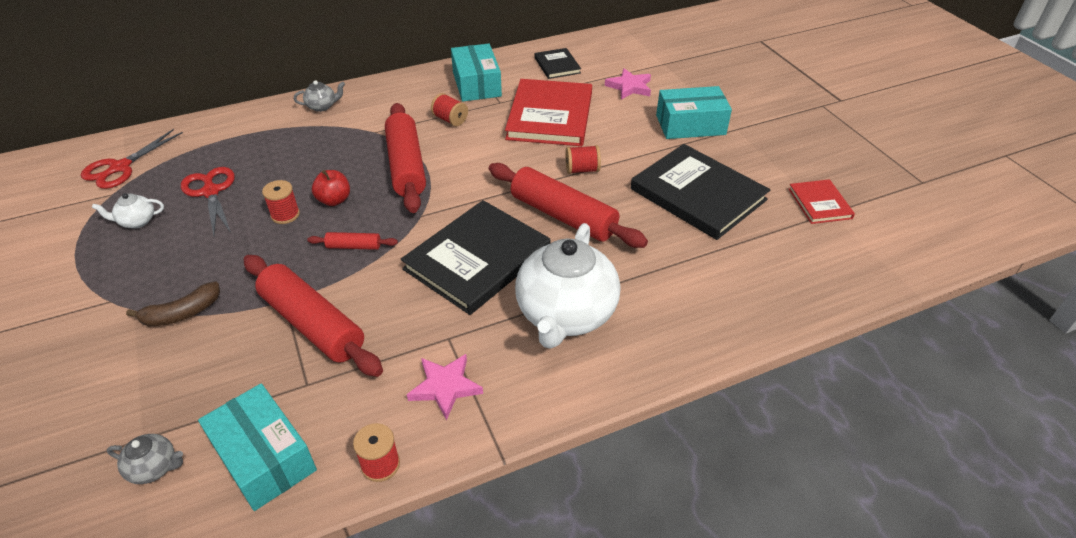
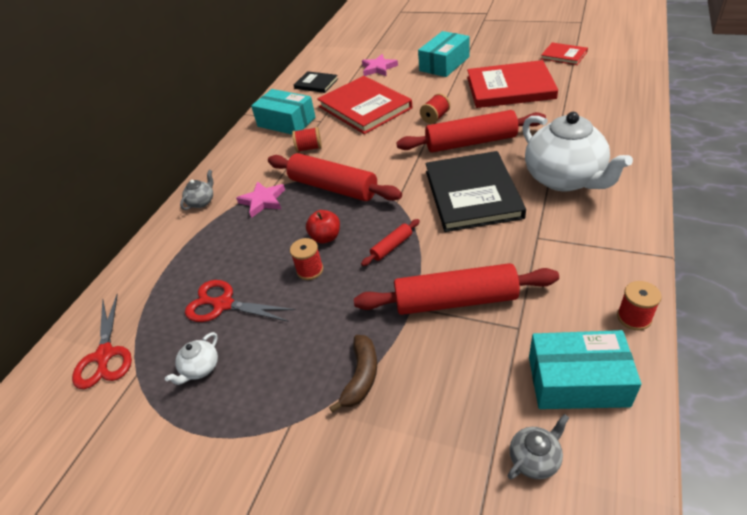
camera: 40 degrees left, 0 degrees up
(445, 387) = (584, 257): pink star -> pink star (263, 201)
(698, 194) = (510, 88): black book -> red book

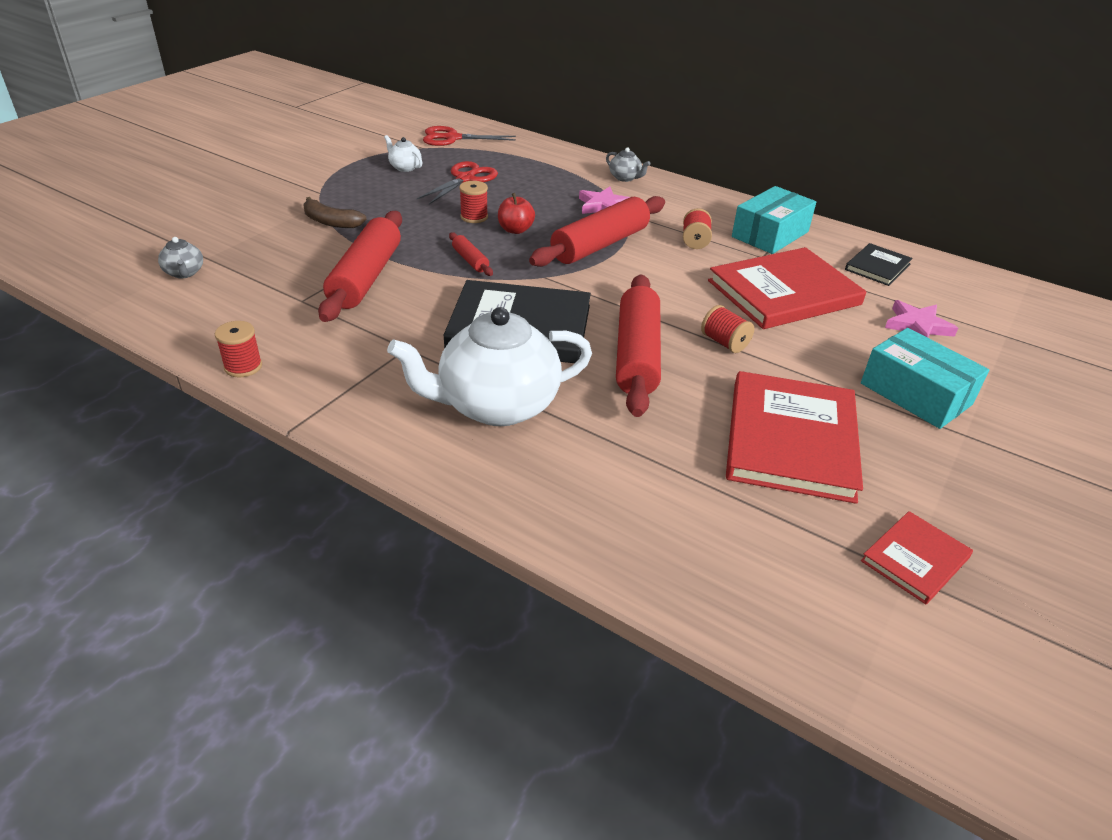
camera: 95 degrees right, 5 degrees down
(577, 381) = (219, 311): turquoise box -> none

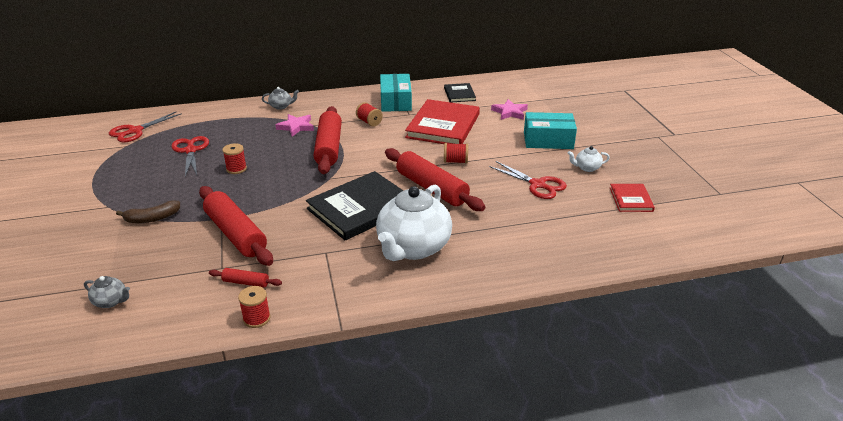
camera: 45 degrees left, 5 degrees down
(405, 167) = (137, 163): white teapot -> white teapot (587, 168)
(470, 260) = (277, 192): red rolling pin -> red rolling pin (246, 282)
(515, 230) = (272, 163): red apple -> none
(790, 440) = (537, 185): red book -> red scissors

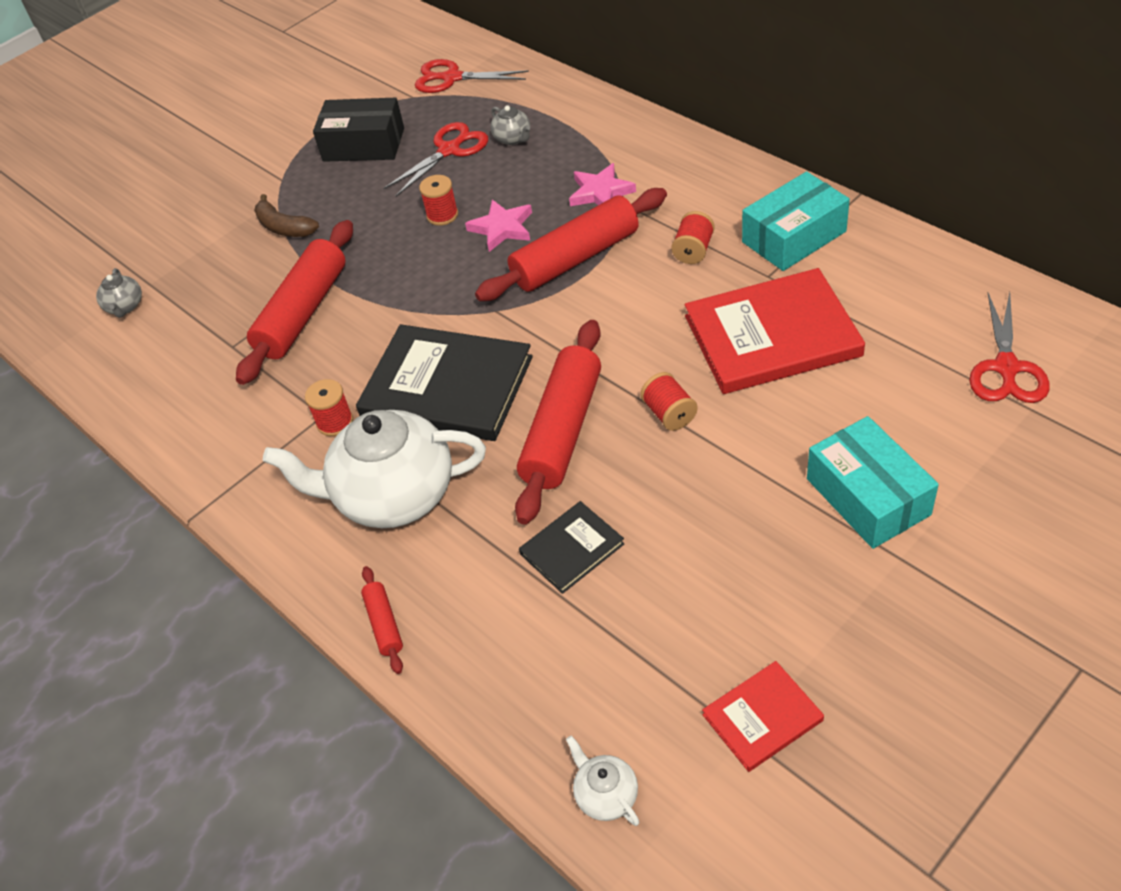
camera: 65 degrees right, 15 degrees up
(134, 172) = (363, 144): none -> black box
(246, 282) = (218, 385): red rolling pin -> red rolling pin (384, 624)
(256, 318) = (161, 437): red spool -> red spool (335, 422)
(281, 106) = (643, 141): grey teapot -> grey teapot (513, 138)
(459, 94) = (912, 292): black book -> black book (572, 549)
(509, 112) = (920, 391): pink star -> pink star (502, 228)
(537, 185) = (691, 555): red scissors -> red scissors (1006, 368)
(587, 168) = (819, 600): white teapot -> white teapot (606, 795)

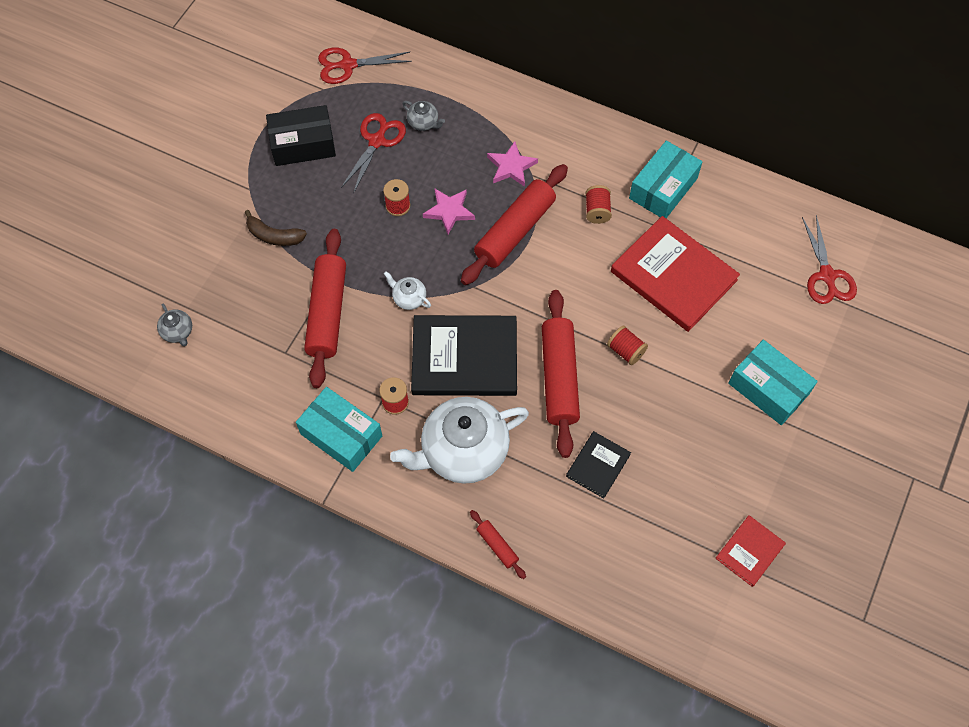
camera: 25 degrees left, 15 degrees up
(250, 447) = (341, 435): none -> turquoise box
(606, 795) = (676, 621): white teapot -> white teapot (409, 298)
(772, 336) = (673, 276): red book -> red book turned 75 degrees clockwise

